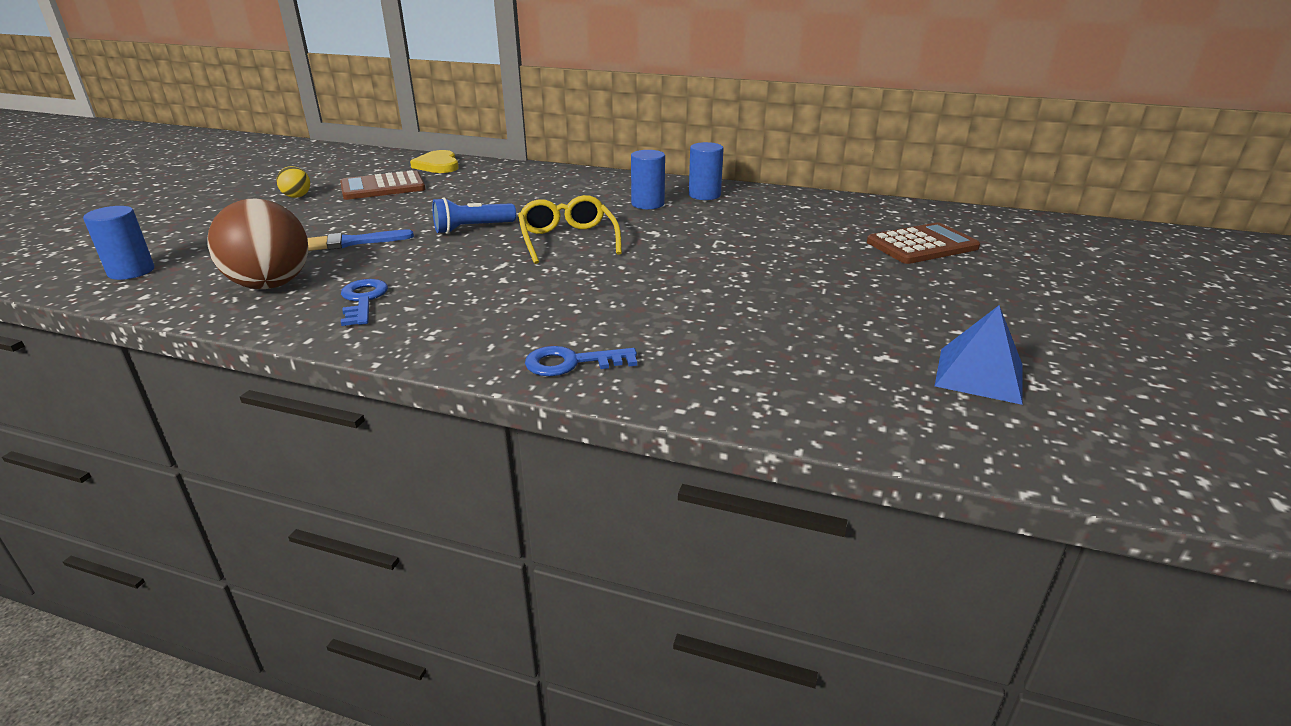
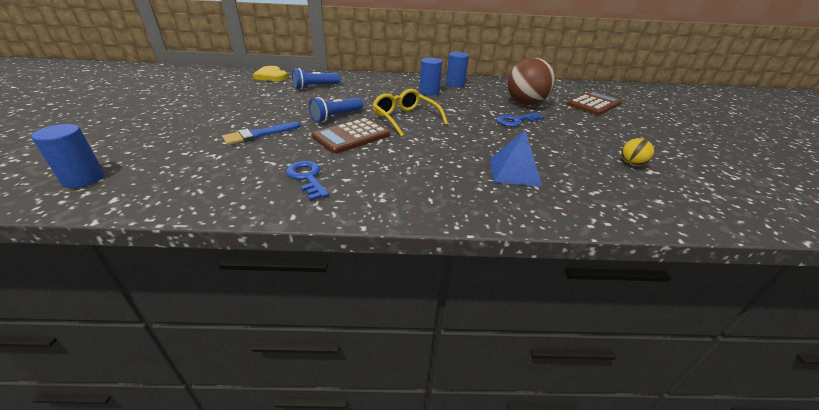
camera: 20 degrees left, 5 degrees up
(271, 284) = (222, 175): brown ball -> brown ball (525, 103)
(297, 196) = (184, 104): yellow ball -> yellow ball (631, 164)
(383, 187) = (245, 93): brown calculator -> brown calculator (351, 136)
(483, 185) = (315, 87): none -> blue flashlight
(571, 363) = (494, 203): blue key -> blue key (515, 121)
(979, 375) = (704, 175): blue pyramid -> blue pyramid (514, 171)

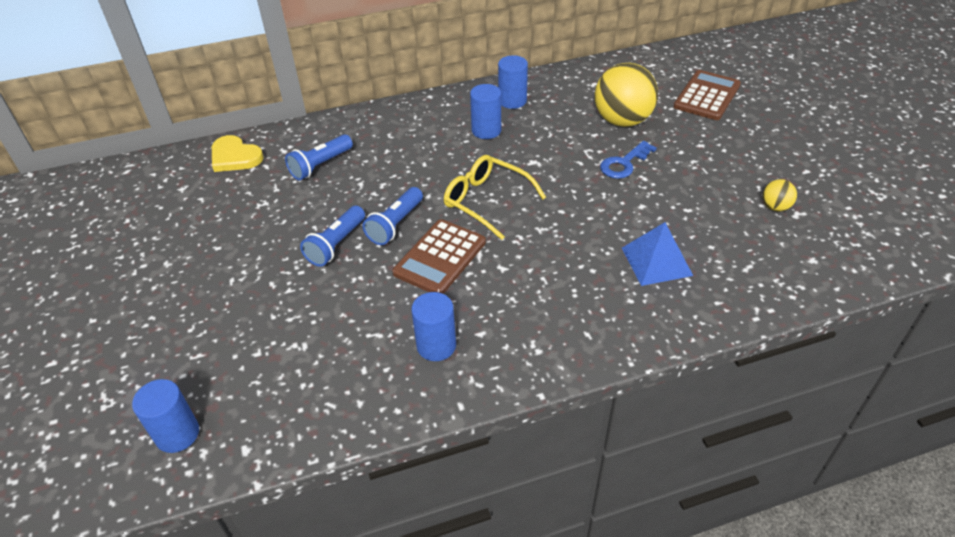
camera: 15 degrees left, 10 degrees up
(259, 134) = (322, 291): blue brush -> none
(290, 117) = (336, 244): none -> blue flashlight
(307, 178) = (436, 346): blue key -> blue cylinder
(525, 103) = (622, 120): brown ball -> yellow ball

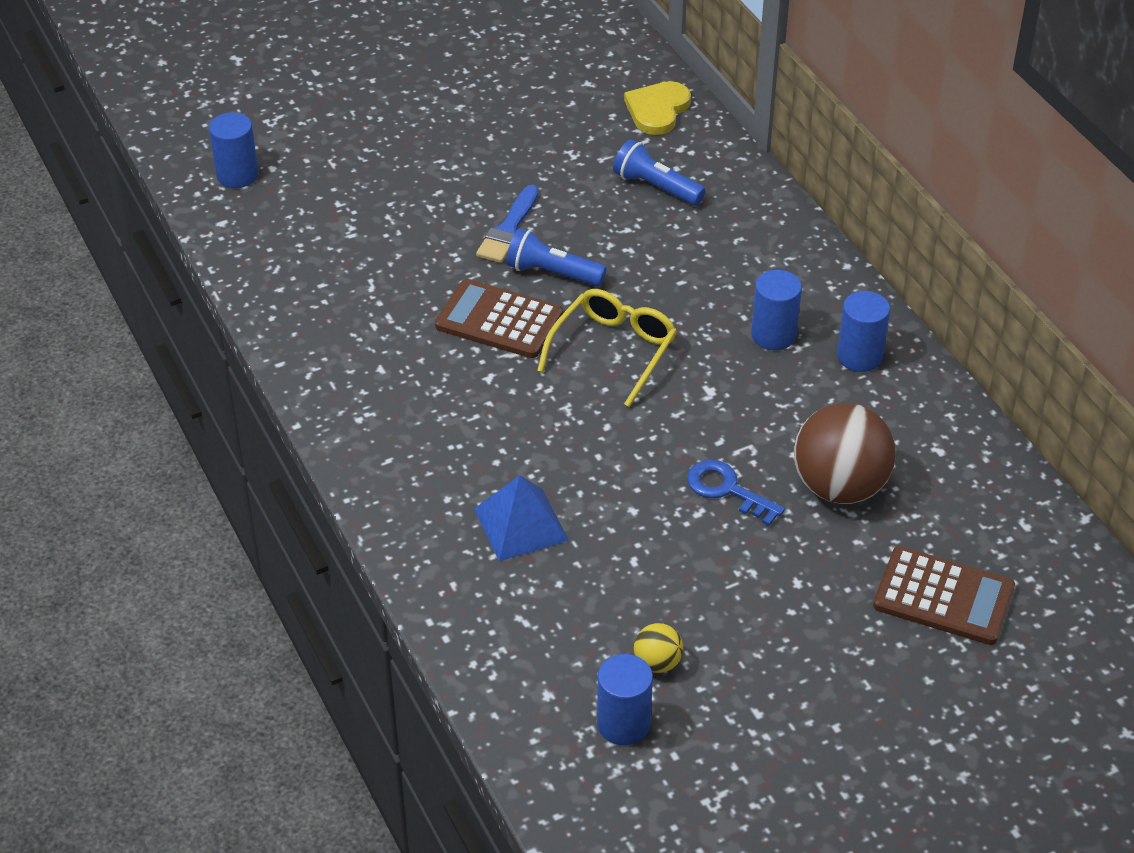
camera: 80 degrees right, 0 degrees up
(336, 244) = (508, 229): blue flashlight -> blue brush
(436, 346) = (359, 335): blue cylinder -> blue cylinder (623, 724)
(622, 120) = (839, 487): yellow ball -> brown ball

